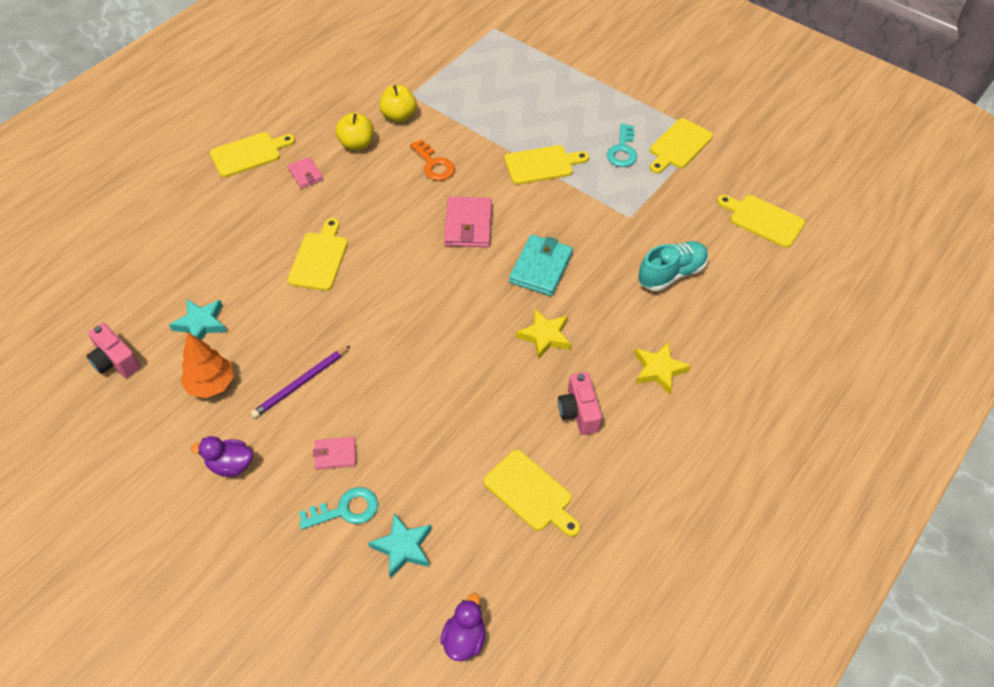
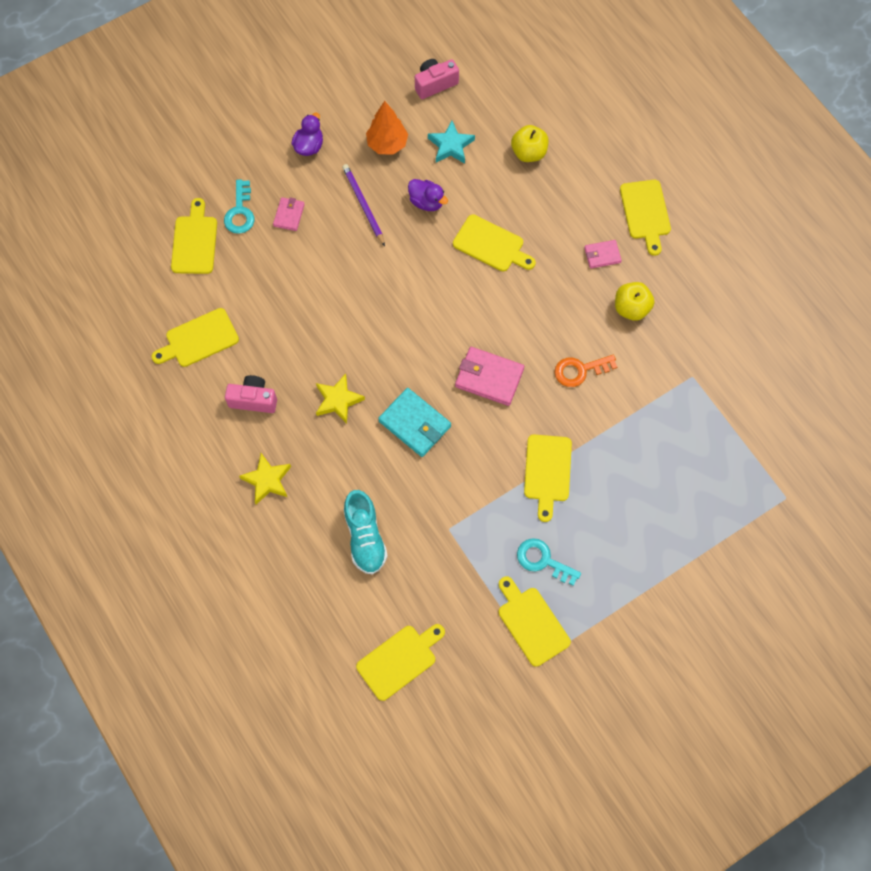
camera: 110 degrees right, 15 degrees up
(399, 116) = (661, 357): yellow apple -> yellow apple (528, 153)
(403, 547) = (194, 241): turquoise star -> yellow cutting board
(464, 638) = (112, 262): purple duck -> purple duck (426, 202)

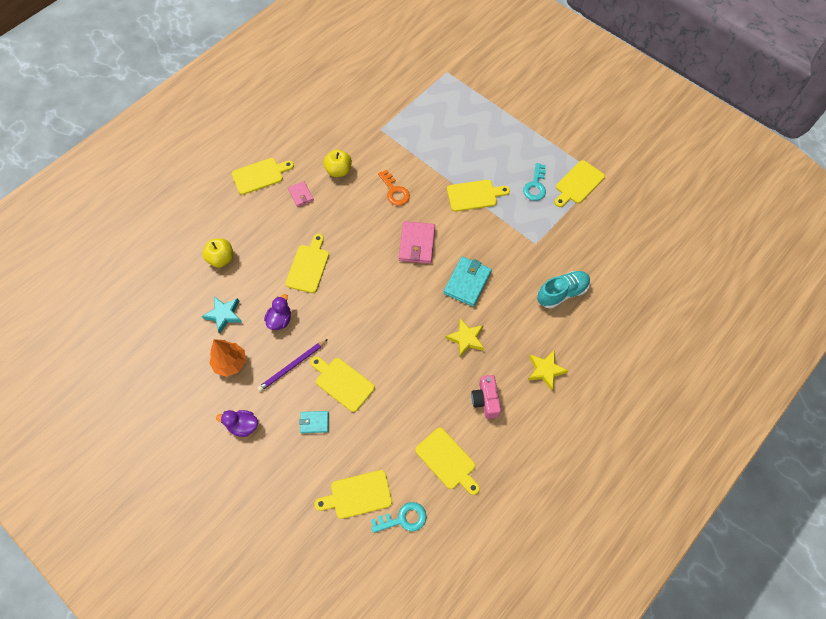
camera: 105 degrees left, 5 degrees down
(240, 212) = (320, 464): turquoise key -> turquoise key (403, 518)
(289, 215) = (314, 422): pink wallet -> turquoise wallet
(399, 660) = (634, 251): yellow cutting board -> yellow cutting board (342, 382)
(435, 84) = (165, 341): pink camera -> none

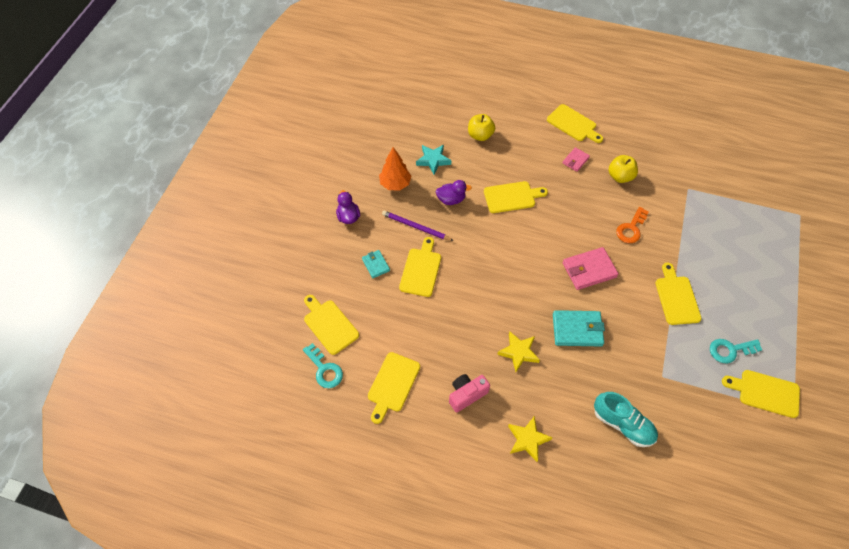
camera: 65 degrees right, 5 degrees down
(474, 195) = (676, 297): yellow cutting board -> yellow cutting board turned 150 degrees counterclockwise

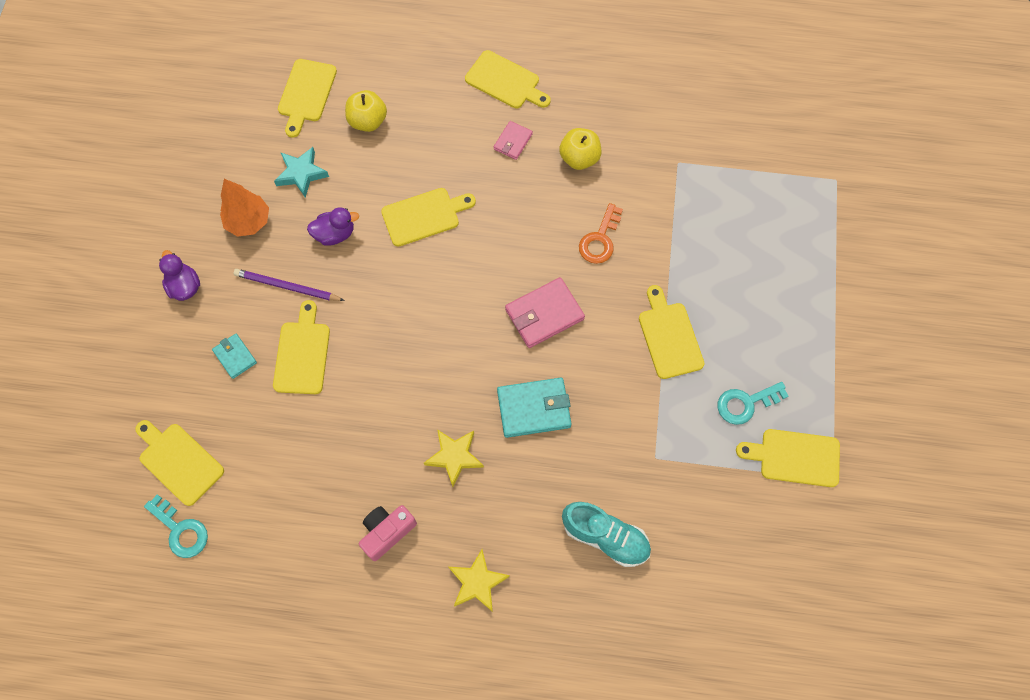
camera: 10 degrees left, 10 degrees up
(392, 384) = (281, 535): yellow cutting board -> yellow cutting board (306, 94)

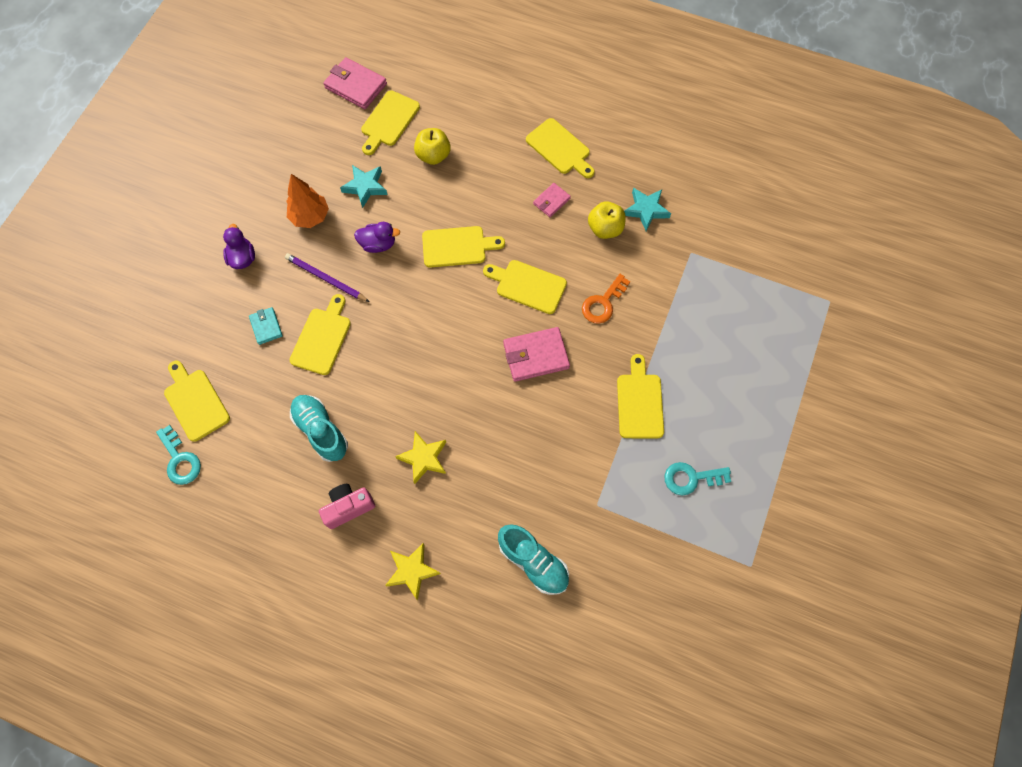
camera: 15 degrees right, 0 degrees up
(257, 62) = (356, 86): none -> pink wallet
(332, 456) = (321, 431): none -> turquoise shoe
(534, 409) = (503, 435): turquoise wallet -> none
(617, 128) = (646, 210): none -> turquoise star
(795, 457) = (721, 537): yellow cutting board -> yellow cutting board (528, 286)

